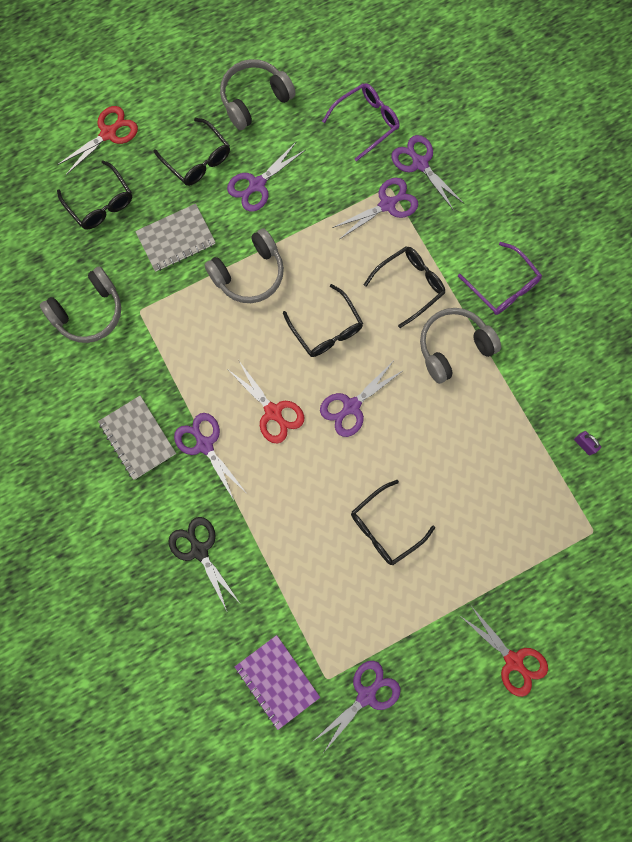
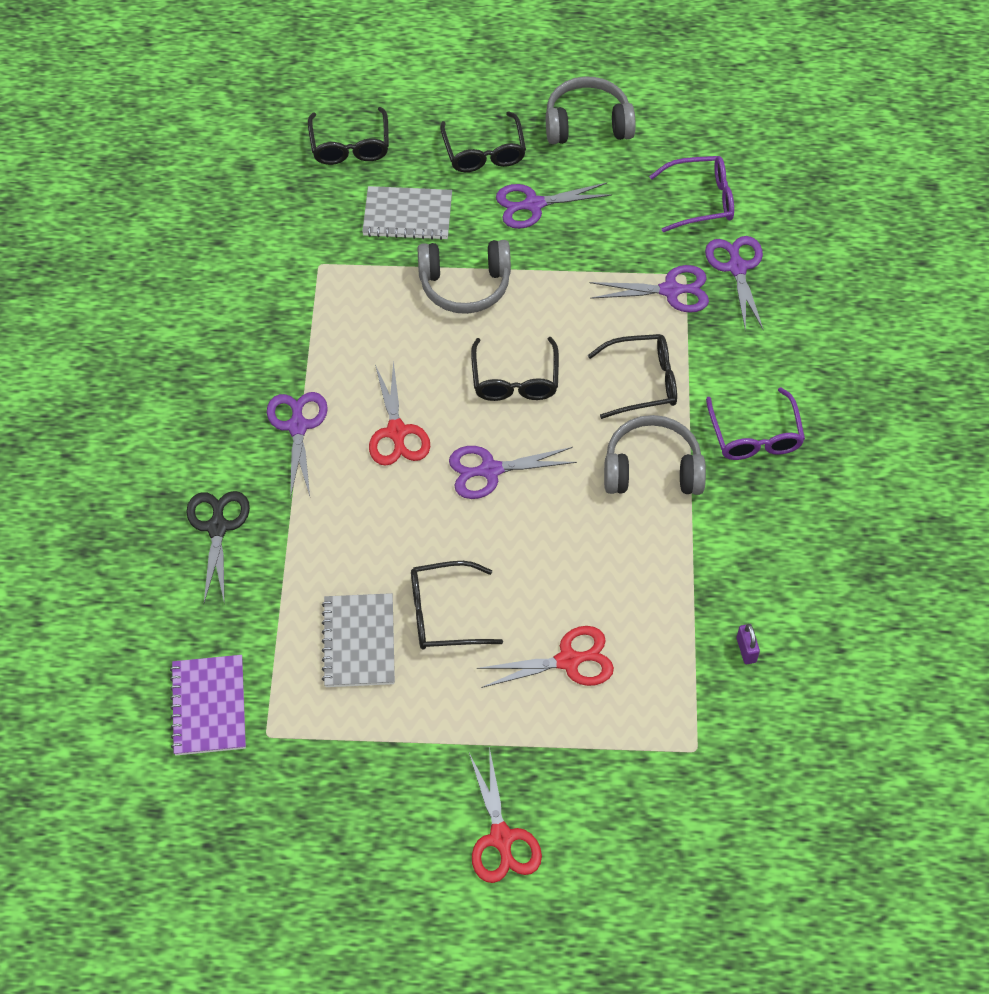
camera: 30 degrees right, 20 degrees down
(89, 312) = (265, 240): grey headphones -> none
(108, 133) = (404, 86): red scissors -> red scissors (568, 661)
(137, 438) = (230, 384): grey notebook -> grey notebook (359, 642)
(366, 695) = (300, 778): purple scissors -> none

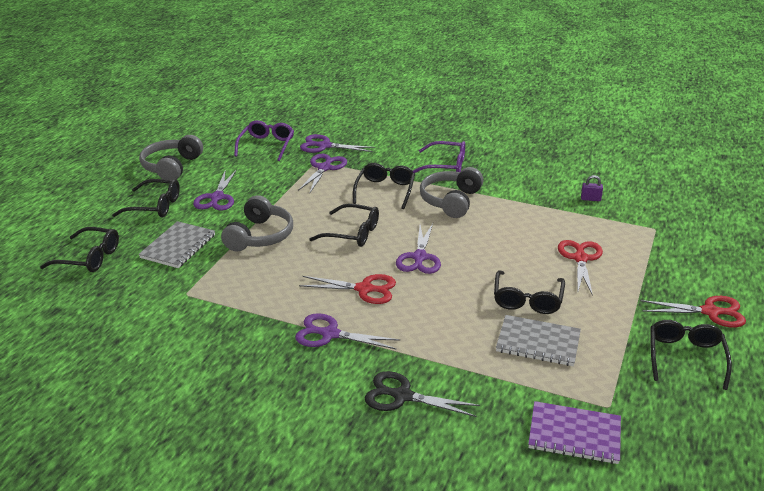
camera: 70 degrees left, 25 degrees down
(388, 812) = (685, 358): none -> black glasses

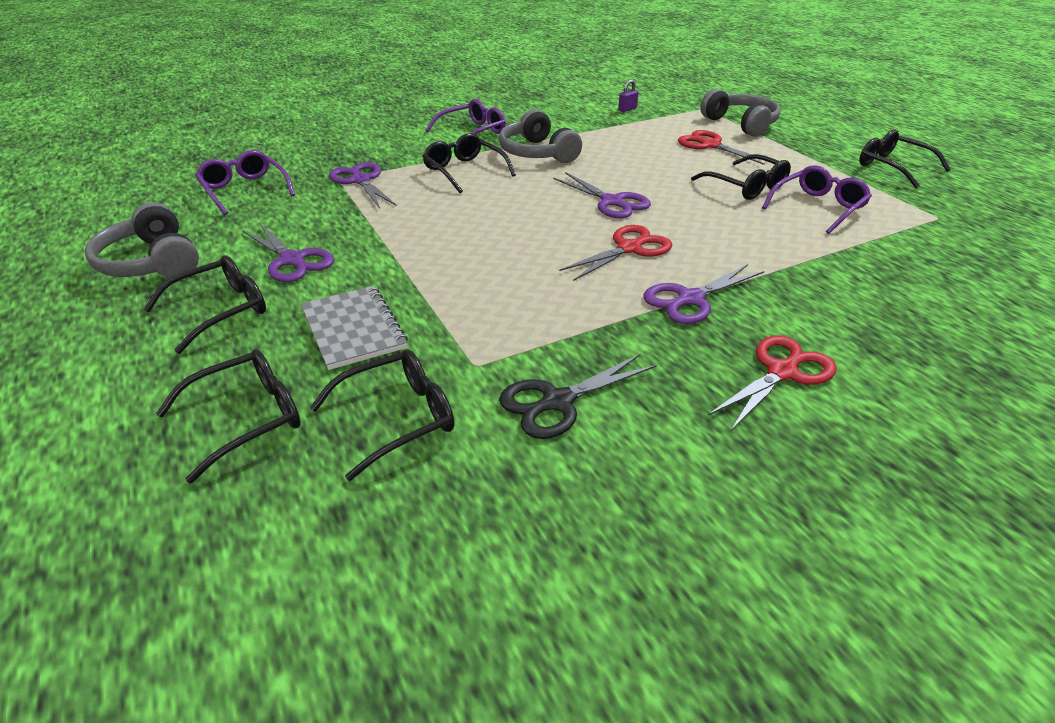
camera: 50 degrees left, 5 degrees up
(260, 236) = (429, 266): grey headphones -> grey headphones (741, 124)
(324, 146) = (317, 164): purple scissors -> none
(352, 233) = (514, 215): black glasses -> black glasses (397, 419)
(402, 396) = (846, 302): black scissors -> black scissors (557, 401)
(538, 342) = (818, 208): grey notebook -> purple glasses
(574, 434) = (970, 246): purple notebook -> none
(710, 312) = (840, 137): red scissors -> red scissors (782, 372)

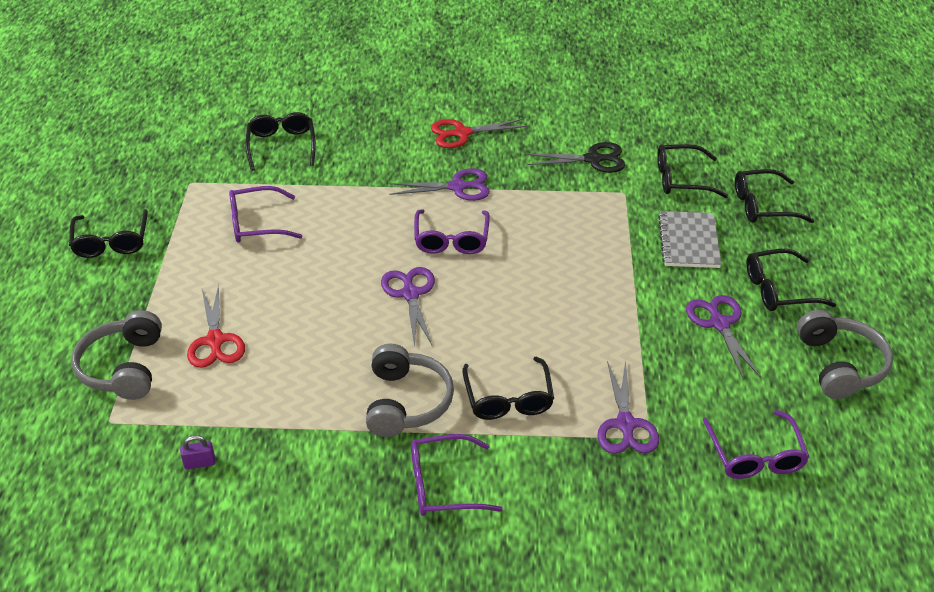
camera: 150 degrees left, 5 degrees up
(629, 248) = (451, 239): red scissors -> purple glasses
(746, 186) = (274, 268): black glasses -> black glasses (281, 146)

